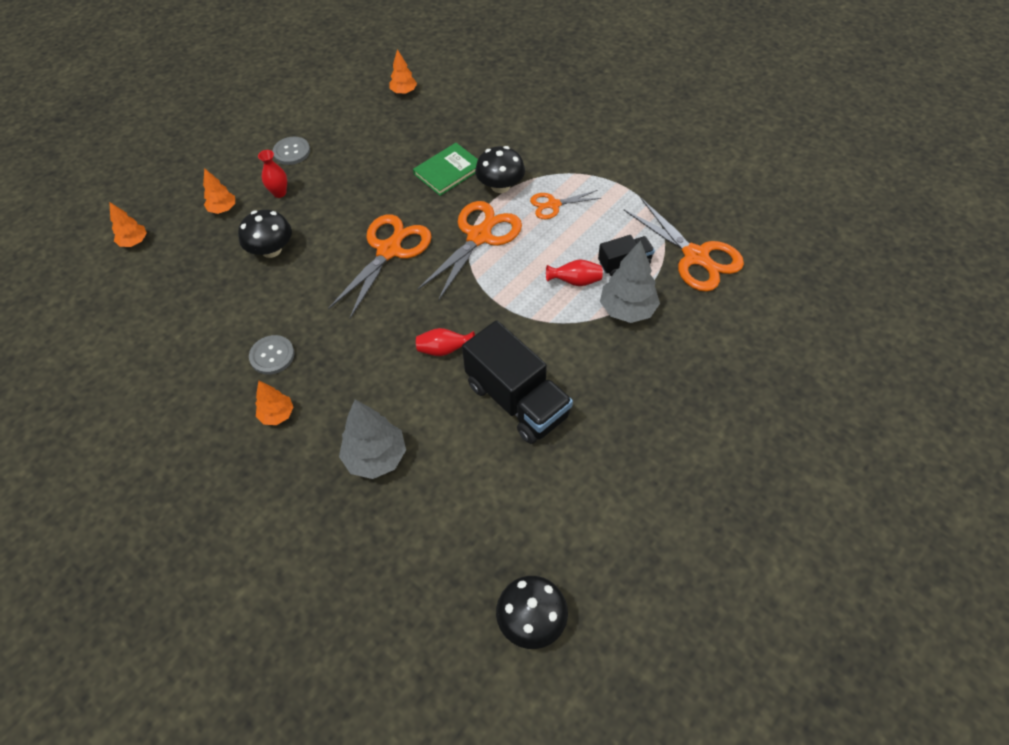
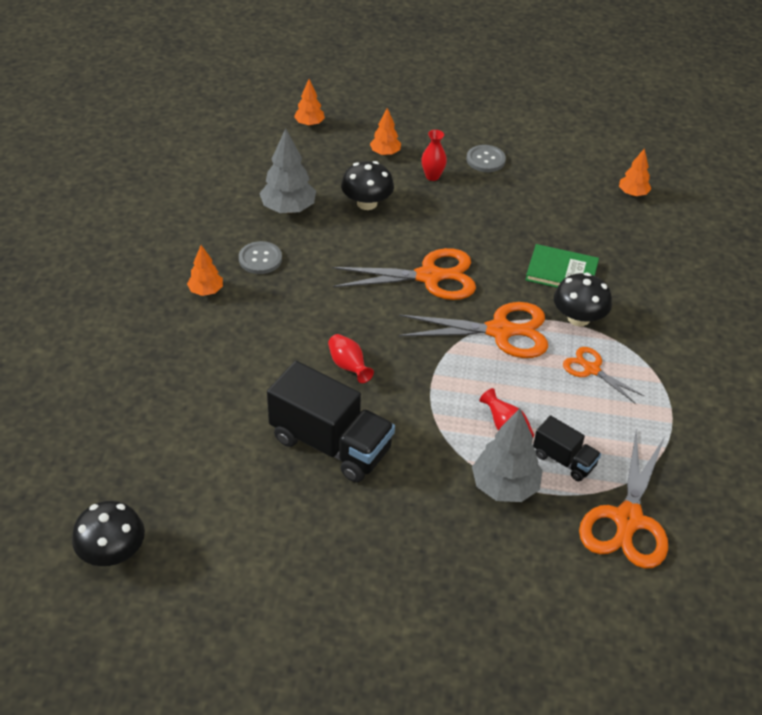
camera: 55 degrees right, 10 degrees down
(375, 457) = (206, 372): grey tree -> grey tree (288, 209)
(517, 400) = (331, 444): black truck -> black truck turned 75 degrees counterclockwise

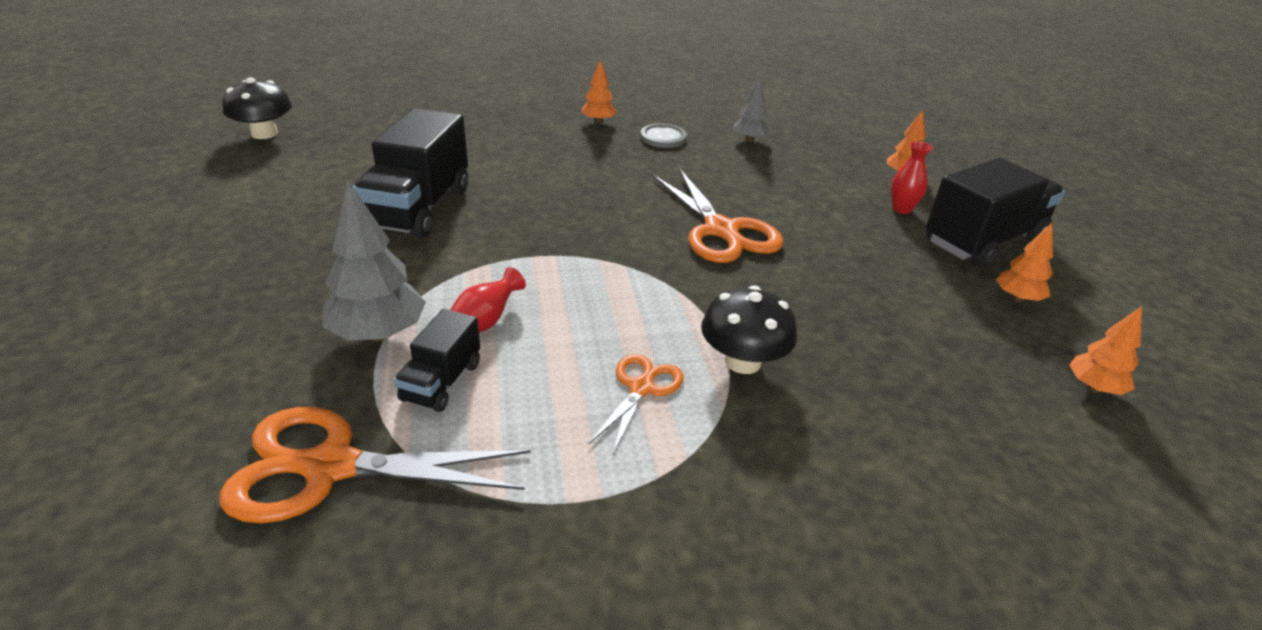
camera: 70 degrees right, 10 degrees down
(288, 209) = (749, 140): grey tree -> grey tree, size x0.59
(309, 124) = (892, 131): orange tree -> orange tree (1017, 298)
(348, 366) = (539, 202): red vase -> none
(367, 203) = (805, 177): black mushroom -> none
(485, 160) = (983, 241): grey button -> black truck
(500, 331) = (664, 294): orange scissors -> none
(561, 271) = (828, 333): green book -> none

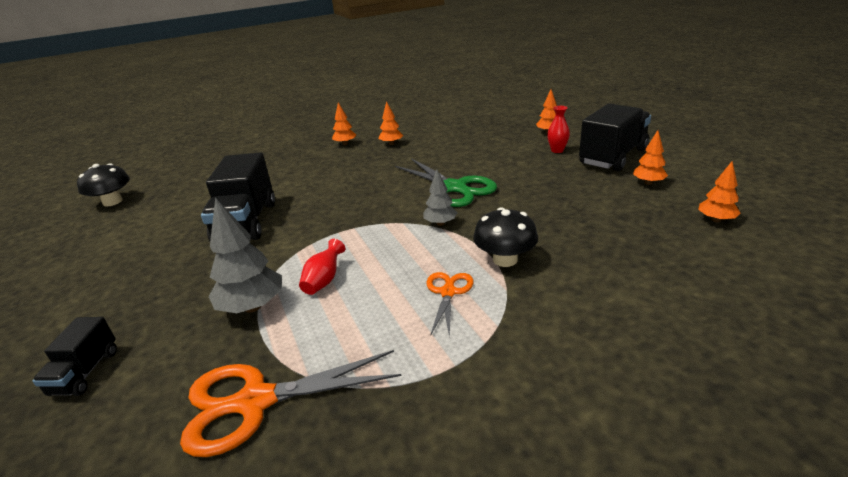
camera: 10 degrees left, 5 degrees down
(442, 382) = (311, 325): black truck -> black truck (85, 372)
(663, 137) = (391, 144): grey button -> orange tree
(721, 230) = (454, 188): orange scissors -> green scissors
(749, 140) = (446, 133): grey tree -> grey tree (440, 223)

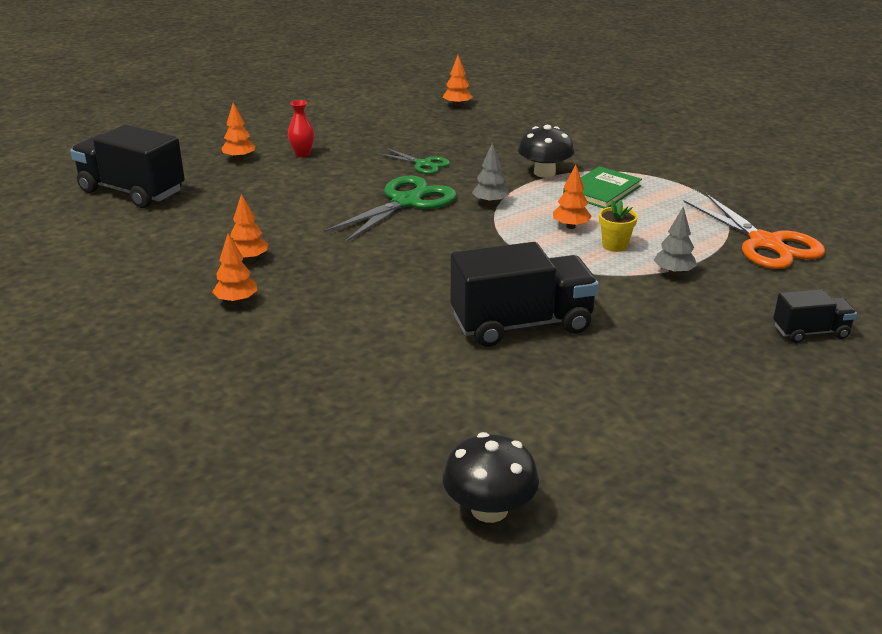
camera: 105 degrees left, 0 degrees up
(252, 307) = (673, 273): grey tree -> grey tree, size x0.59
(324, 280) = (615, 245): red vase -> yellow flower pot
(448, 292) = (602, 191): orange scissors -> green book
(533, 196) = (423, 164): none -> green scissors
(613, 157) = (326, 130): black truck -> black truck (132, 192)
(648, 183) = (390, 120): orange tree -> orange tree (570, 226)

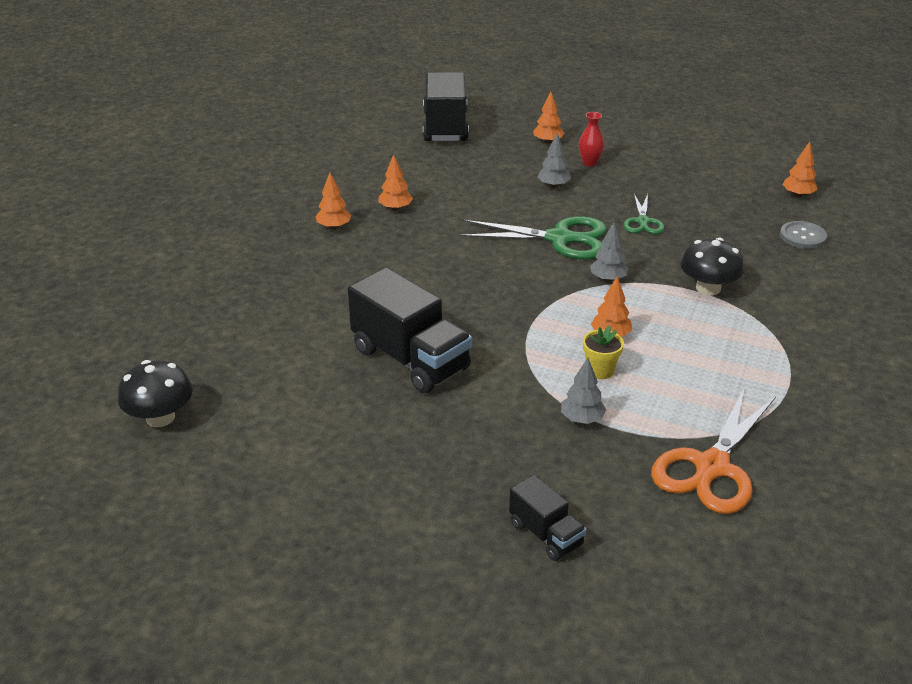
camera: 60 degrees right, 5 degrees up
(317, 179) = (553, 185): none -> grey tree
(513, 122) = (802, 236): none -> grey button
(602, 191) = (709, 332): green book -> none

